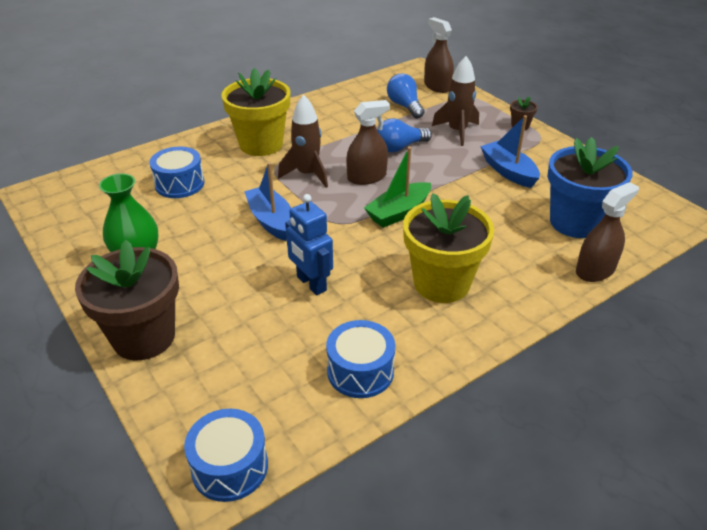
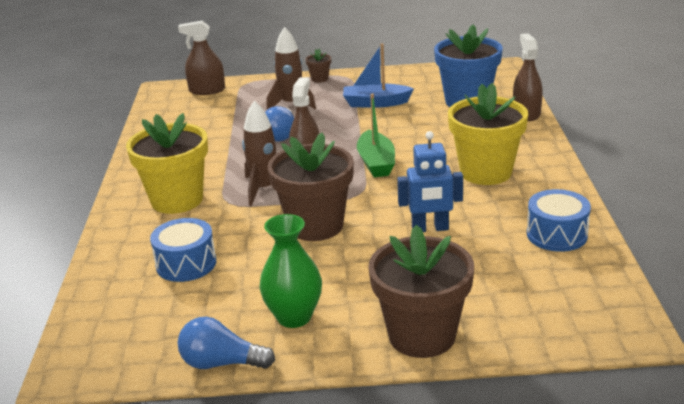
camera: 55 degrees left, 10 degrees down
(230, 467) = (619, 321): blue drum -> none
(271, 220) = (315, 226): blue boat -> brown flower pot
(405, 106) = (217, 113): blue light bulb -> blue light bulb (221, 363)

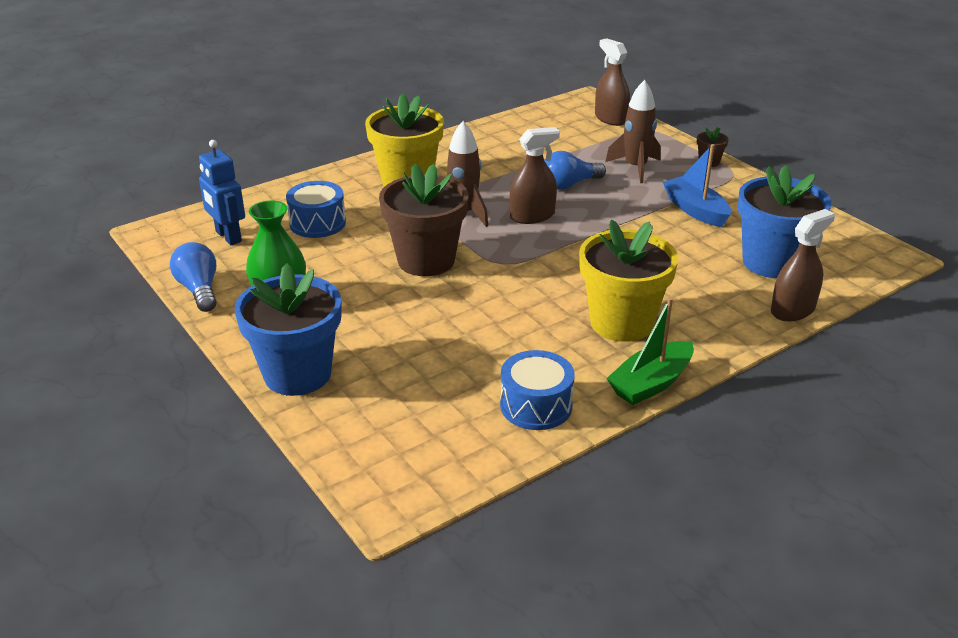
camera: 55 degrees right, 5 degrees up
(376, 163) = (570, 252): green boat -> green boat (651, 383)
(422, 336) = (297, 374): brown flower pot -> blue flower pot
(430, 229) = (476, 323): blue robot -> blue robot (228, 237)

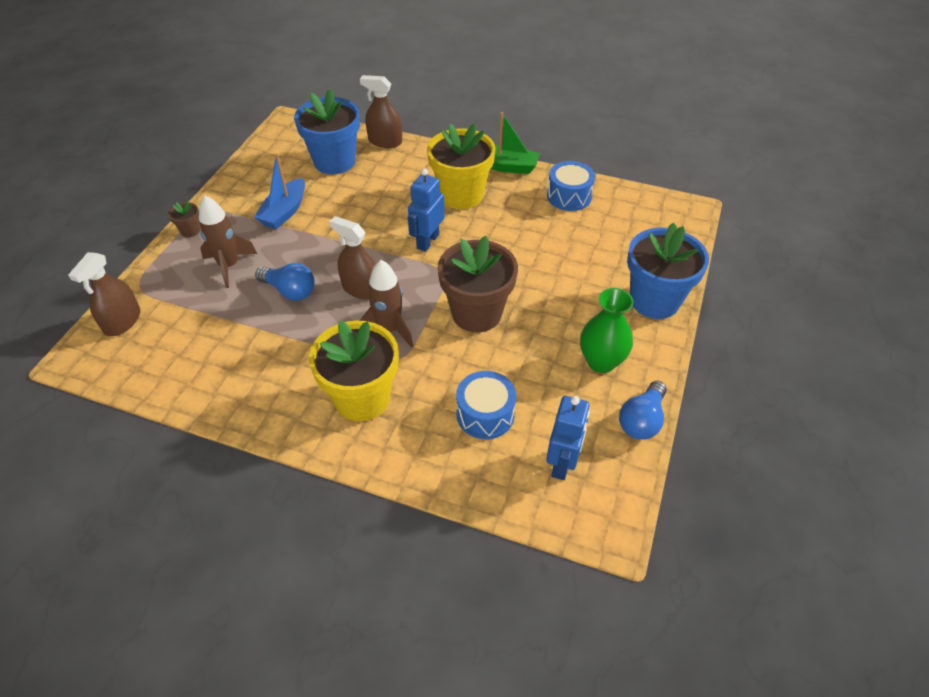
camera: 125 degrees left, 15 degrees up
(561, 271) = (427, 241): none -> blue robot

